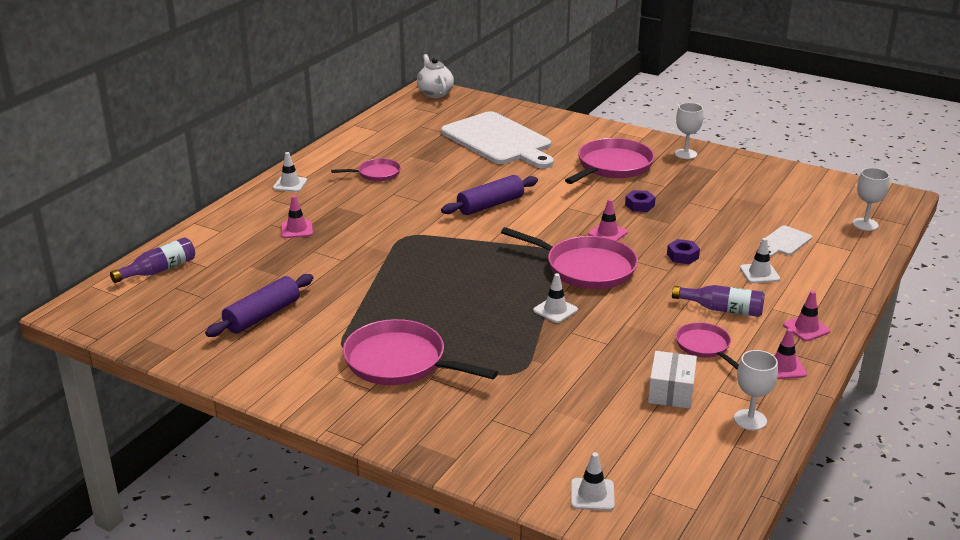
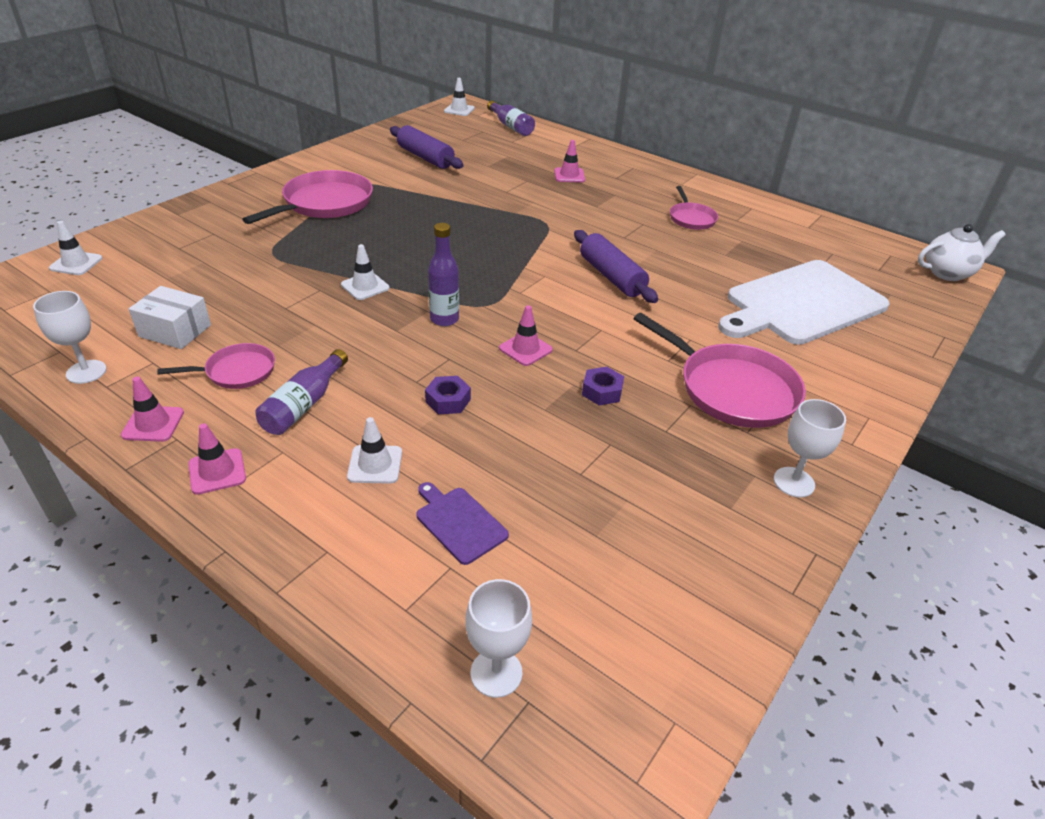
camera: 95 degrees right, 10 degrees up
(290, 184) = (664, 176): white traffic cone -> white traffic cone (459, 110)
(586, 268) = (444, 319): pink pan -> purple bottle
(784, 242) = (459, 522): white cutting board -> purple cutting board

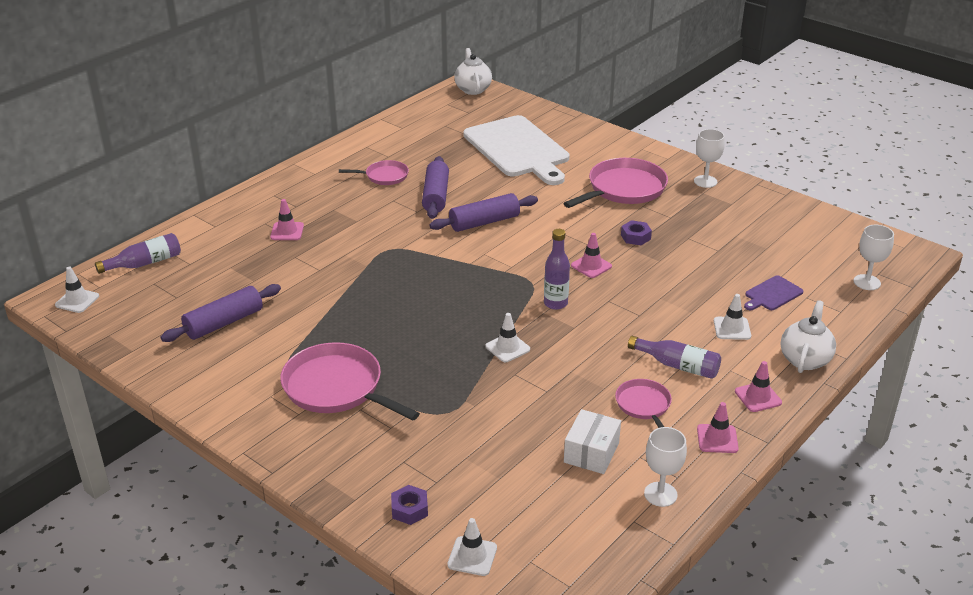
camera: 85 degrees left, 5 degrees down
(285, 537) = (805, 359): none -> white teapot
(448, 400) = (659, 300): purple nut -> purple nut (409, 509)
(660, 247) = (436, 196): none -> purple rolling pin

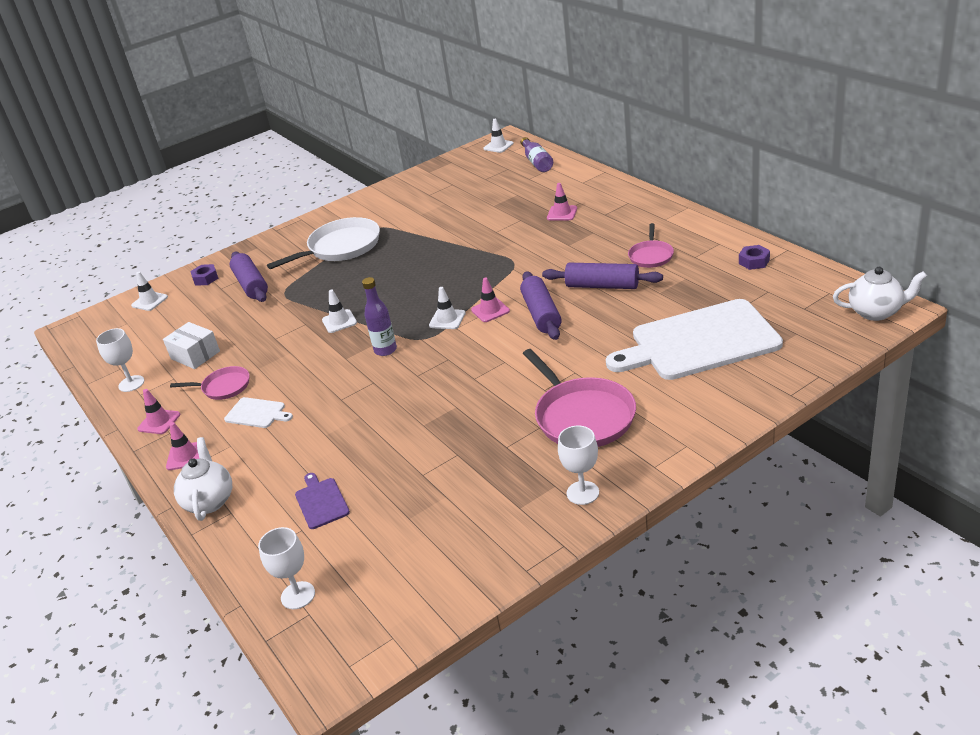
camera: 110 degrees right, 0 degrees up
(224, 322) = (443, 199): purple rolling pin -> purple rolling pin (251, 285)
(336, 388) = (341, 247): pink pan -> white pan
(591, 266) = (434, 376): pink traffic cone -> pink traffic cone (490, 310)
(635, 237) = (475, 413): purple nut -> purple nut (754, 261)
(678, 366) = (257, 413): purple bottle -> white cutting board
(732, 328) = (285, 458): white traffic cone -> white traffic cone (447, 319)
(805, 359) = (210, 501): white teapot -> white teapot turned 135 degrees counterclockwise

